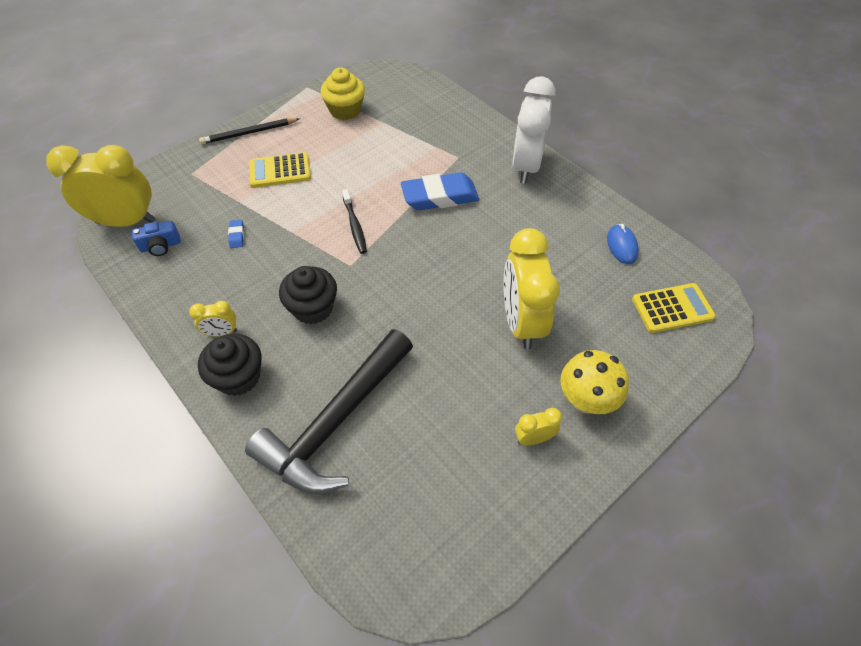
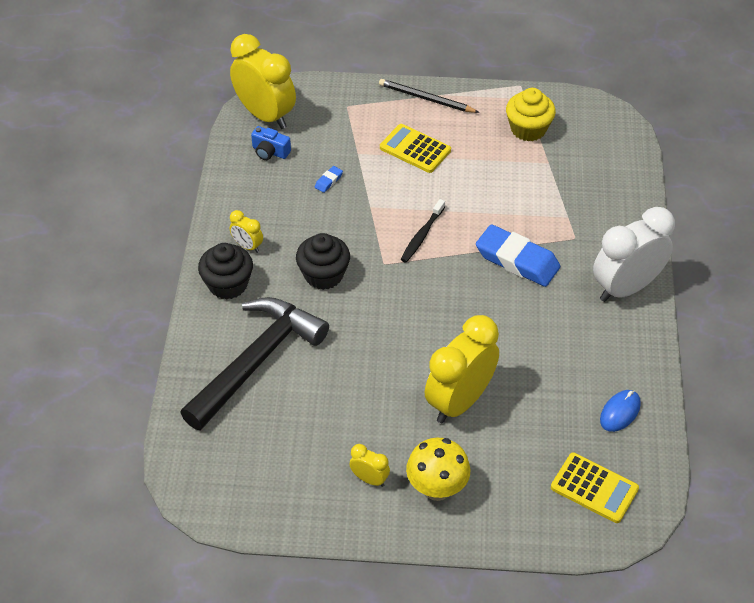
camera: 45 degrees right, 5 degrees down
(336, 421) = (256, 361): black hammer -> black hammer turned 135 degrees clockwise

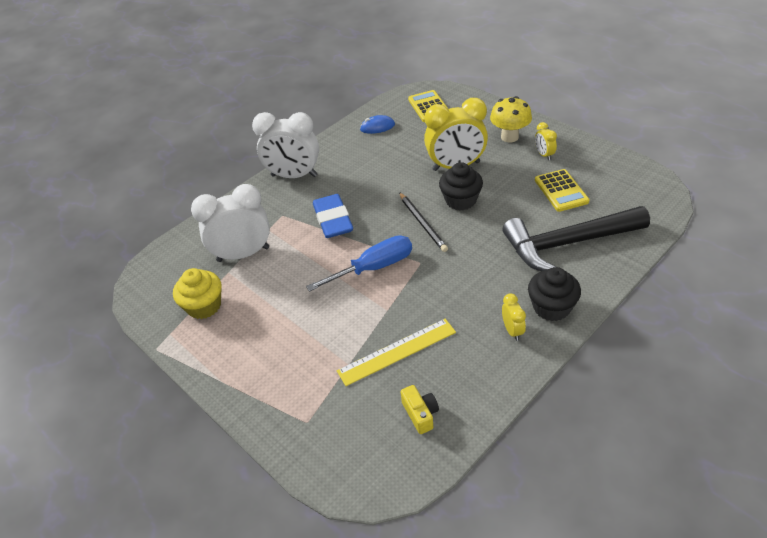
camera: 135 degrees left, 5 degrees down
(265, 115) = (389, 462): yellow clock -> none
(270, 152) = (420, 414): blue camera -> yellow camera
(323, 275) = (471, 277): black cupcake -> black cupcake (461, 200)
(328, 181) = (397, 351): blue eraser -> yellow ruler
(415, 149) = (301, 340): yellow calculator -> yellow calculator (561, 191)
(422, 235) = (373, 268): black toothbrush -> blue screwdriver
(426, 99) = (237, 384): black pencil -> black pencil (422, 223)
(558, 184) = (243, 254): none -> white clock

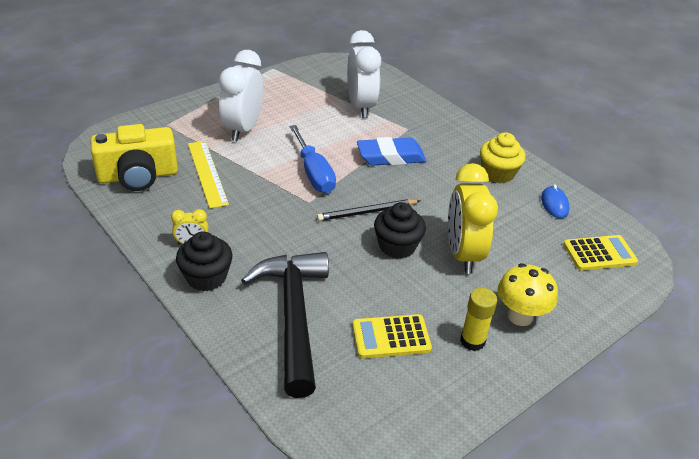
camera: 90 degrees right, 5 degrees down
(204, 306) = (307, 87): yellow cupcake -> yellow cupcake (498, 173)
(294, 176) = (468, 140): white clock -> white clock (243, 129)
(420, 414) = (138, 176): yellow camera -> yellow camera, size x2.17
(544, 155) = (472, 341): yellow clock -> yellow glue stick

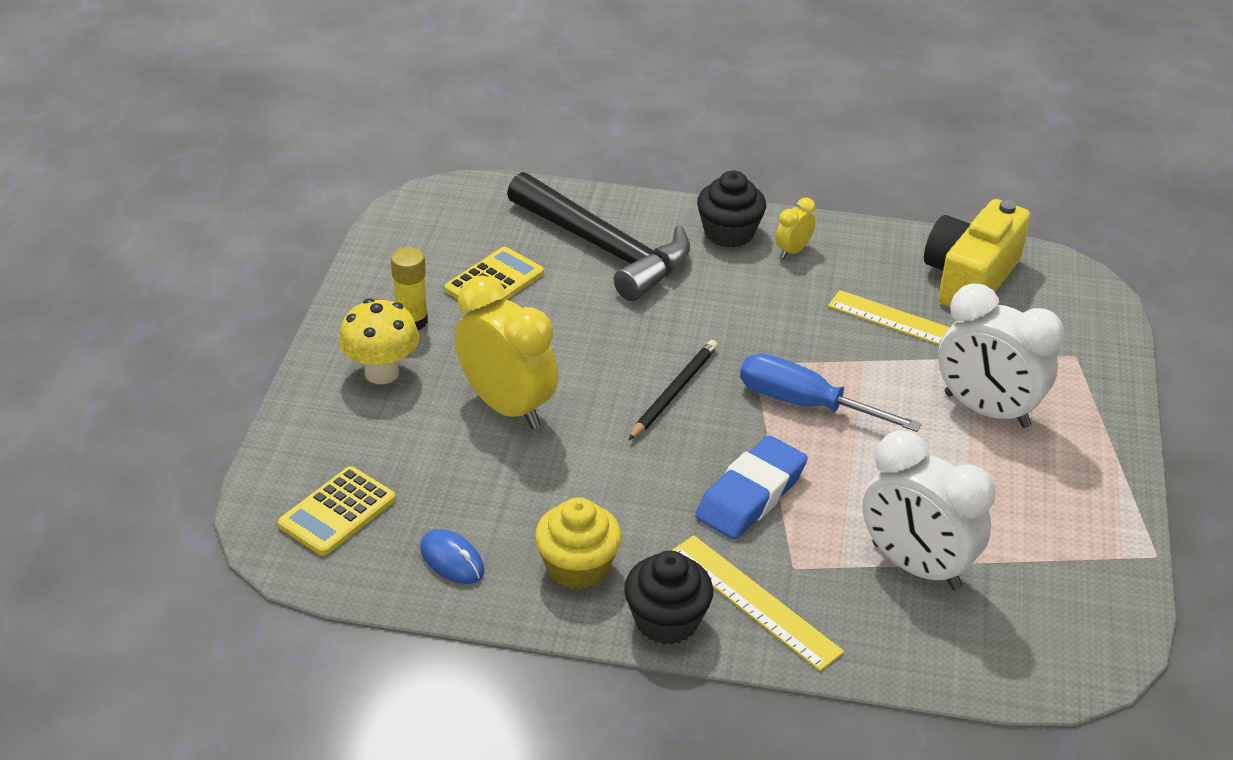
camera: 140 degrees right, 0 degrees up
(243, 129) = (986, 410): white clock -> white clock turned 150 degrees clockwise
(397, 246) = (590, 371): black cupcake -> black cupcake (666, 621)
(437, 128) = (754, 601): none -> yellow ruler

